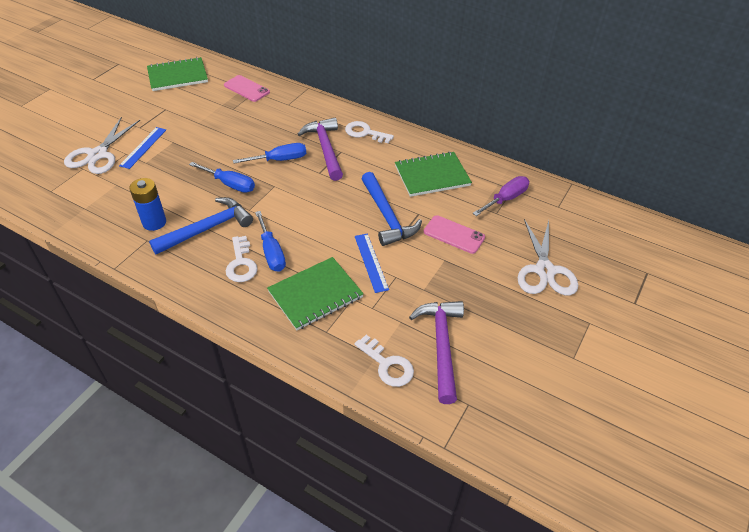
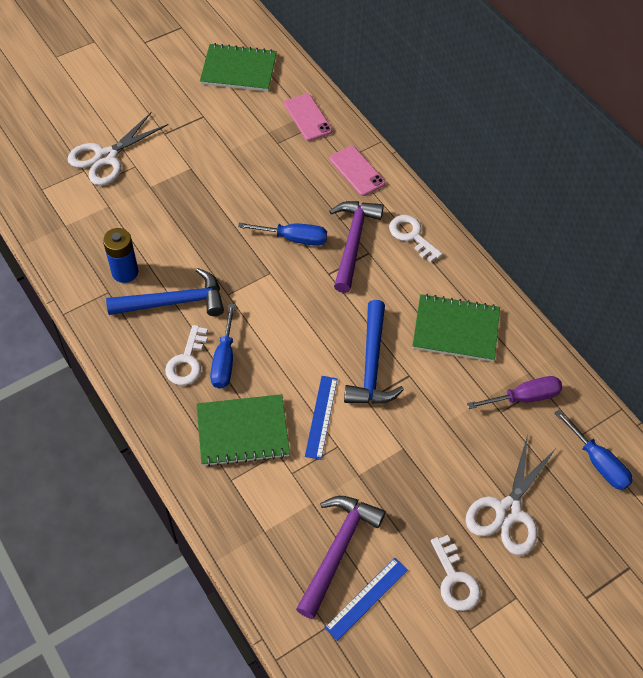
camera: 25 degrees right, 10 degrees up
(143, 147) = (156, 164): blue ruler -> blue ruler (366, 598)
(230, 184) = (224, 252): blue screwdriver -> blue screwdriver (598, 462)
(387, 365) = (271, 546): white key -> white key (455, 579)
(454, 234) = (433, 420): pink phone -> pink phone (357, 171)

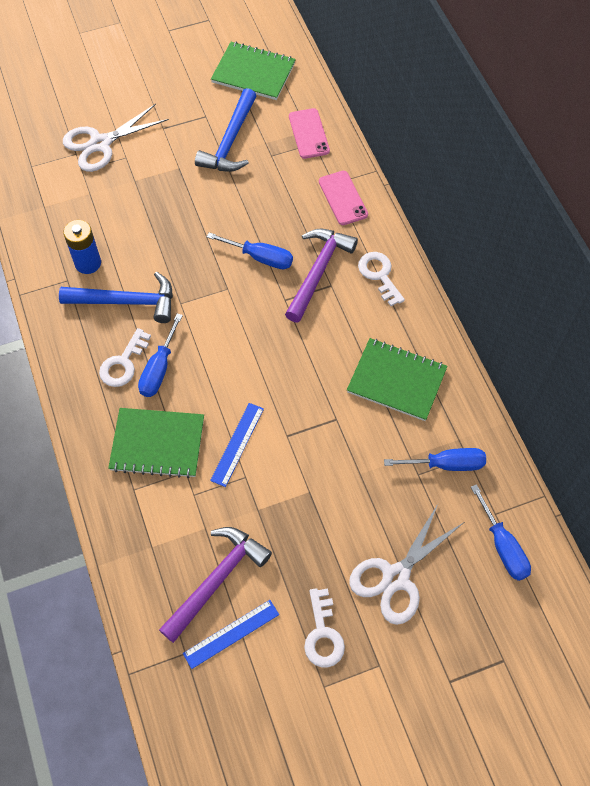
camera: 15 degrees right, 5 degrees up
(372, 364) = (302, 400): blue hammer -> blue hammer (230, 141)
(524, 397) = (446, 464): purple screwdriver -> blue screwdriver

